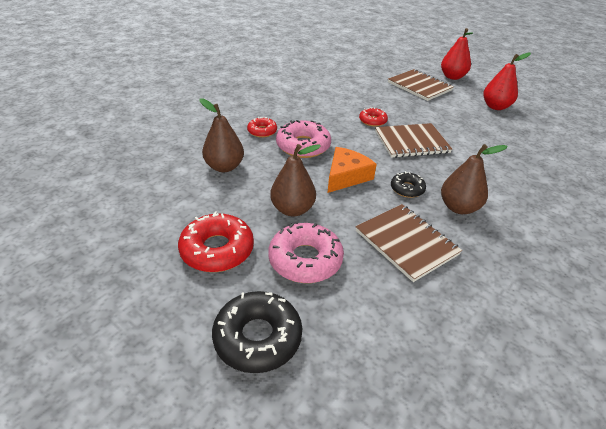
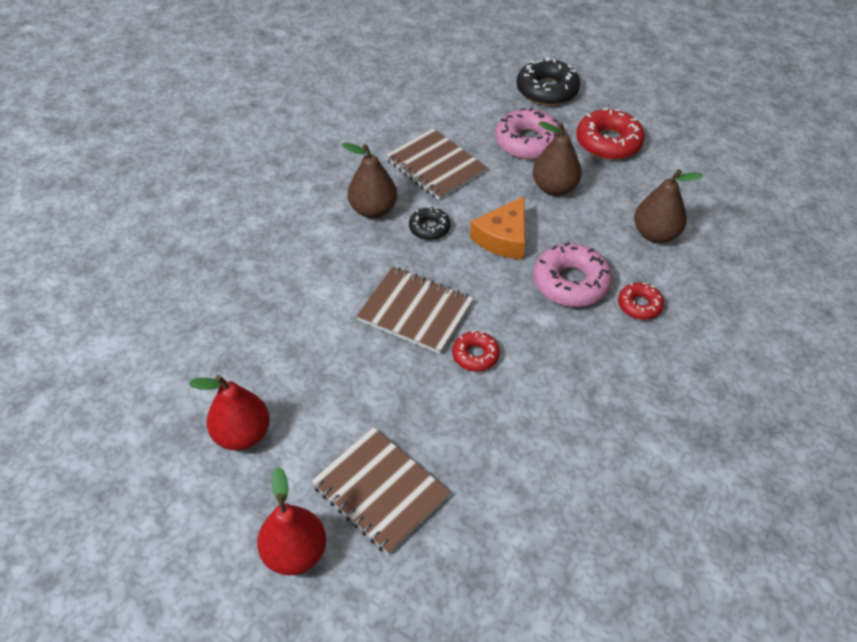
camera: 175 degrees right, 10 degrees up
(411, 142) = (415, 311): brown notebook -> brown notebook turned 45 degrees clockwise

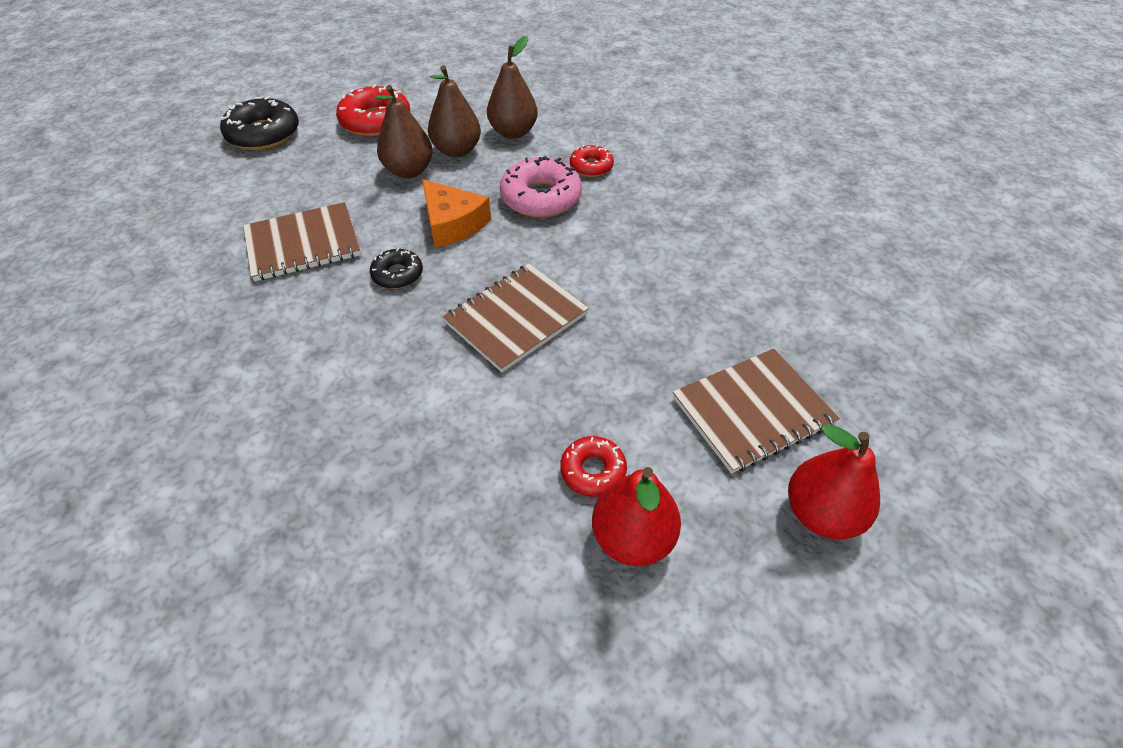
camera: 70 degrees left, 0 degrees up
(373, 210) = (331, 315): brown pear -> brown pear (457, 151)
(475, 355) = (600, 288): red donut -> red donut (593, 471)
(527, 142) = (328, 168): pink donut -> none

